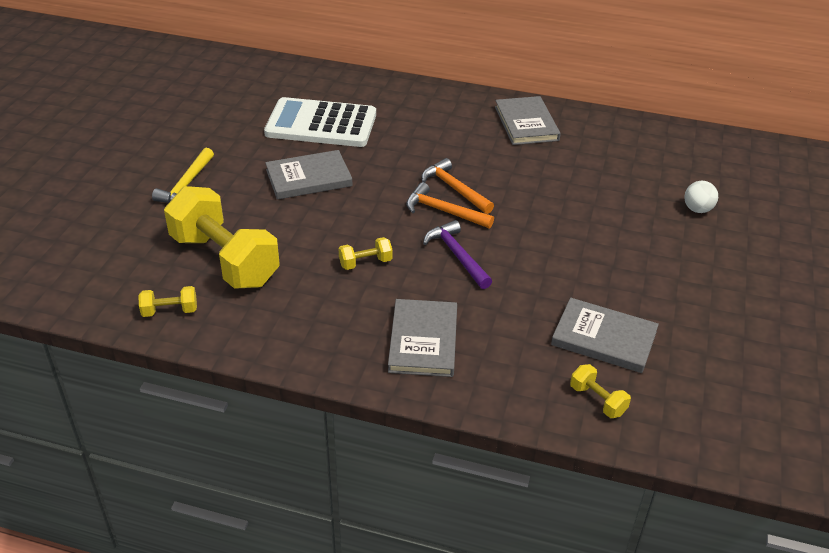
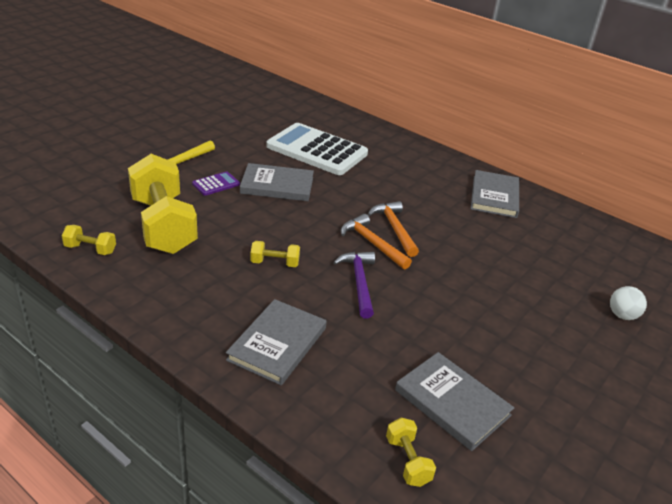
camera: 20 degrees right, 5 degrees down
(244, 196) = (216, 184): none -> purple calculator

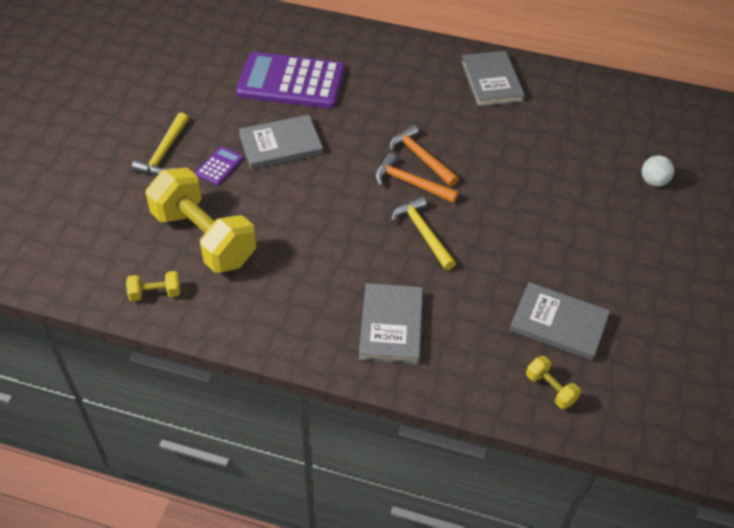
camera: 20 degrees left, 15 degrees up
(275, 263) = (336, 241): yellow dumbbell -> none
(317, 150) = (291, 82): white calculator -> purple calculator
(359, 282) = (423, 233): purple hammer -> yellow hammer

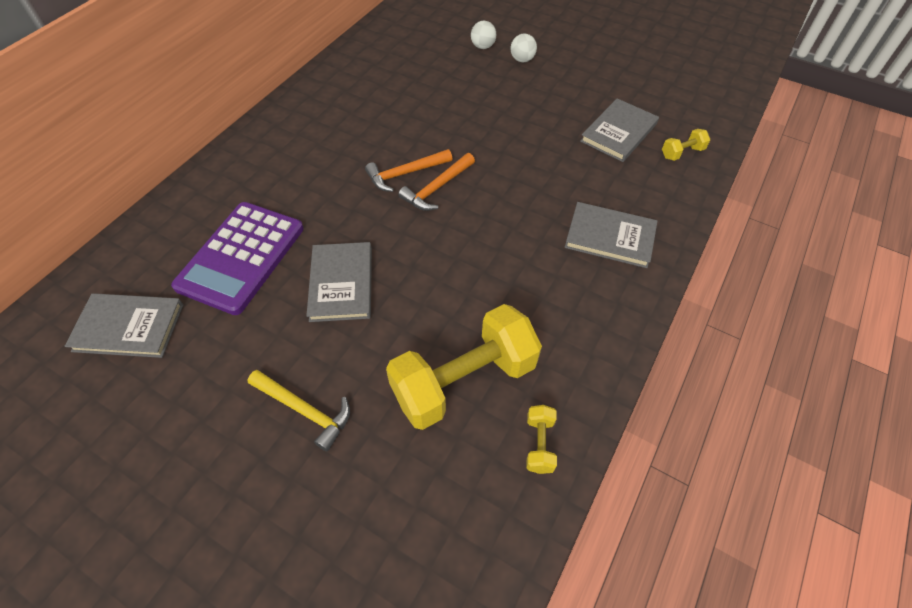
camera: 75 degrees left, 5 degrees up
(219, 166) = (353, 349): purple calculator -> none
(423, 233) = (503, 192): yellow hammer -> none
(491, 81) = (323, 104): grey book -> grey book (129, 327)
(648, 220) = (522, 60): none -> white ball

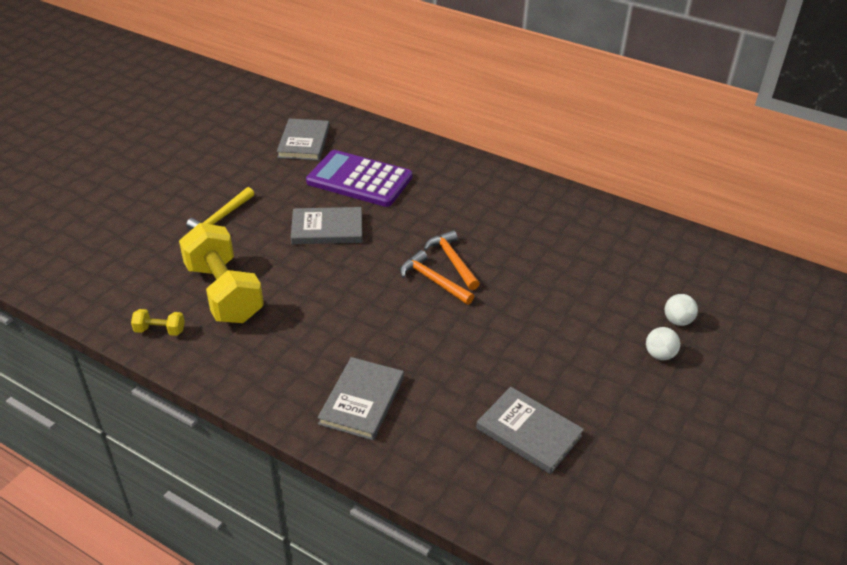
camera: 90 degrees right, 15 degrees down
(682, 153) = (496, 491): yellow dumbbell -> none

